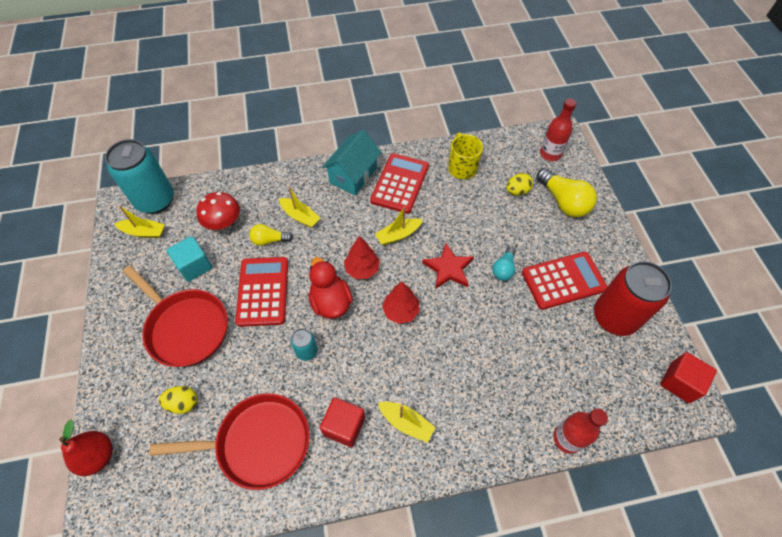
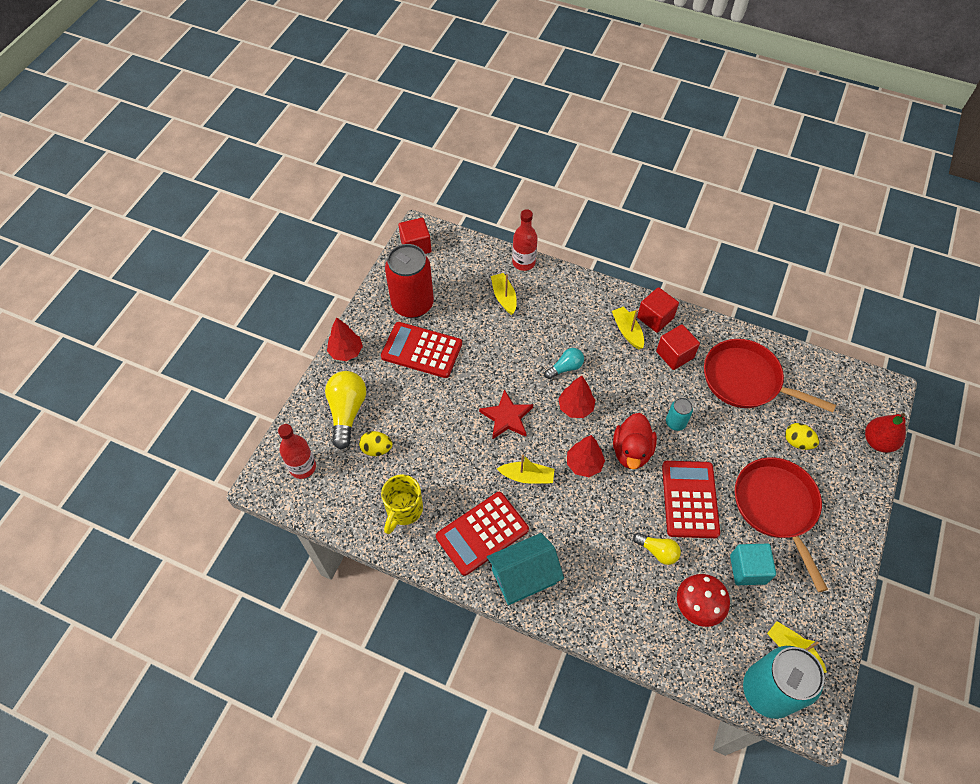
camera: 145 degrees left, 0 degrees up
(263, 291) = (689, 499): red calculator -> red calculator turned 150 degrees clockwise
(300, 216) = (611, 560): yellow boat -> yellow boat (504, 297)
(389, 461) = (655, 318): none -> red cube
(503, 269) = (460, 388): turquoise light bulb -> turquoise light bulb (565, 368)
(615, 242) = (346, 352): none -> red tree

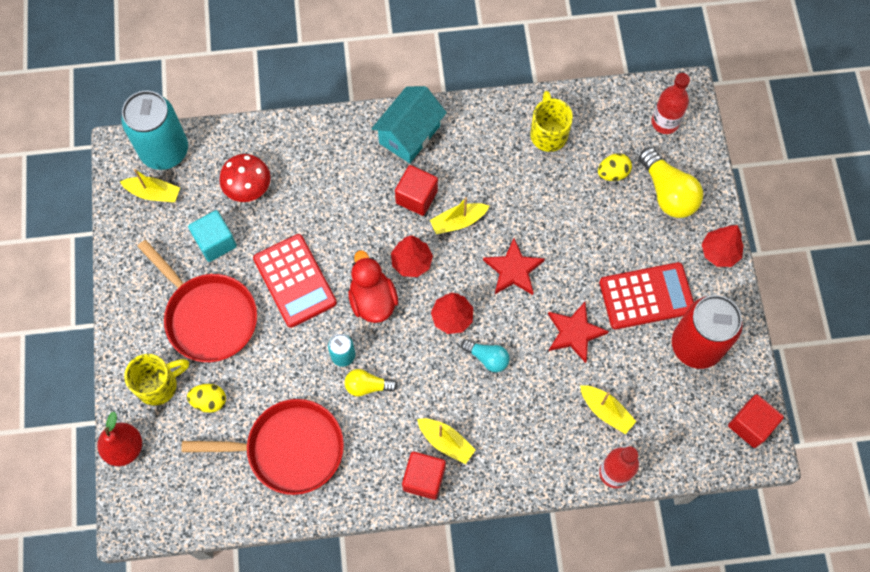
camera: 150 degrees right, 10 degrees up
(482, 533) = (467, 150): red calculator -> none
(491, 353) = (574, 333): none -> red star
(565, 368) = (487, 358): turquoise light bulb -> turquoise light bulb turned 90 degrees counterclockwise
(657, 551) = (303, 216): yellow light bulb -> yellow light bulb (367, 386)
(674, 355) = (380, 440): red cube -> red cube (416, 197)
(836, 474) = (159, 385): none -> yellow mug

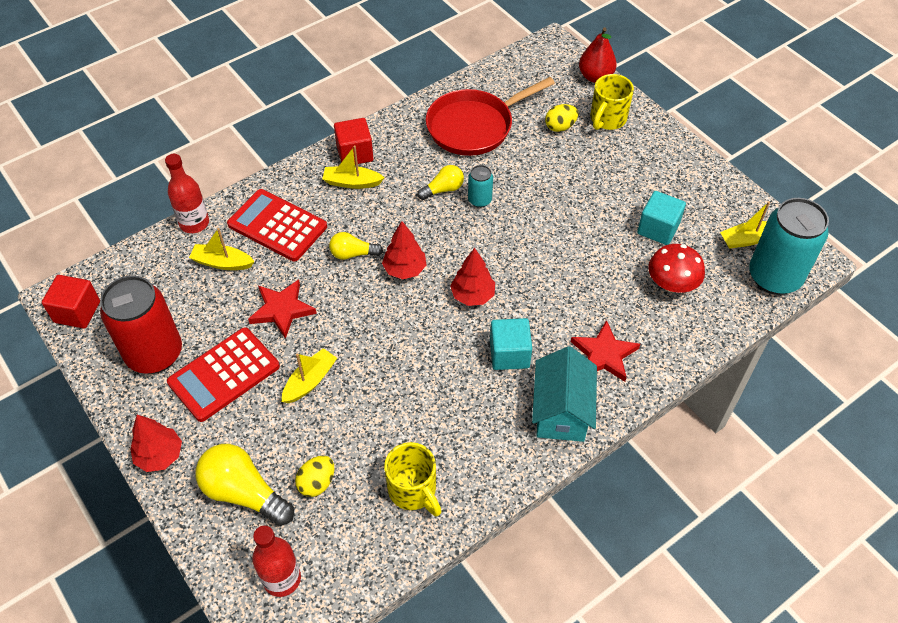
camera: 150 degrees right, 15 degrees down
(208, 316) = (612, 176): red pan -> none
(295, 281) = (564, 233): red calculator -> red calculator (277, 226)
(373, 300) = (485, 250): red duck -> none
(416, 197) = (509, 354): red cube -> turquoise cube
(458, 221) = (453, 352): yellow boat -> yellow boat (310, 381)
(487, 358) = (353, 254): turquoise light bulb -> yellow light bulb
(513, 270) = (371, 335): red star -> red star (604, 354)

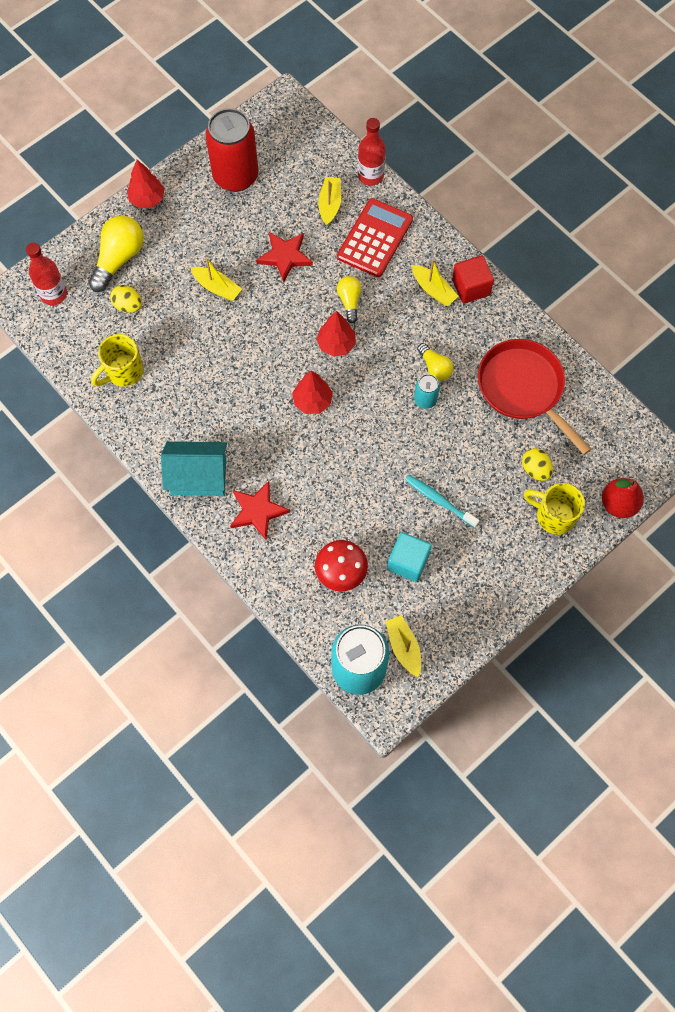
camera: 85 degrees right, 15 degrees up
(77, 312) = (271, 115): red cube -> none
(224, 374) = (219, 227): red calculator -> none
(352, 182) = (433, 290): yellow boat -> yellow boat turned 135 degrees clockwise
(509, 354) = (253, 434): turquoise cube -> none
(592, 199) = (440, 501): none -> turquoise toothbrush

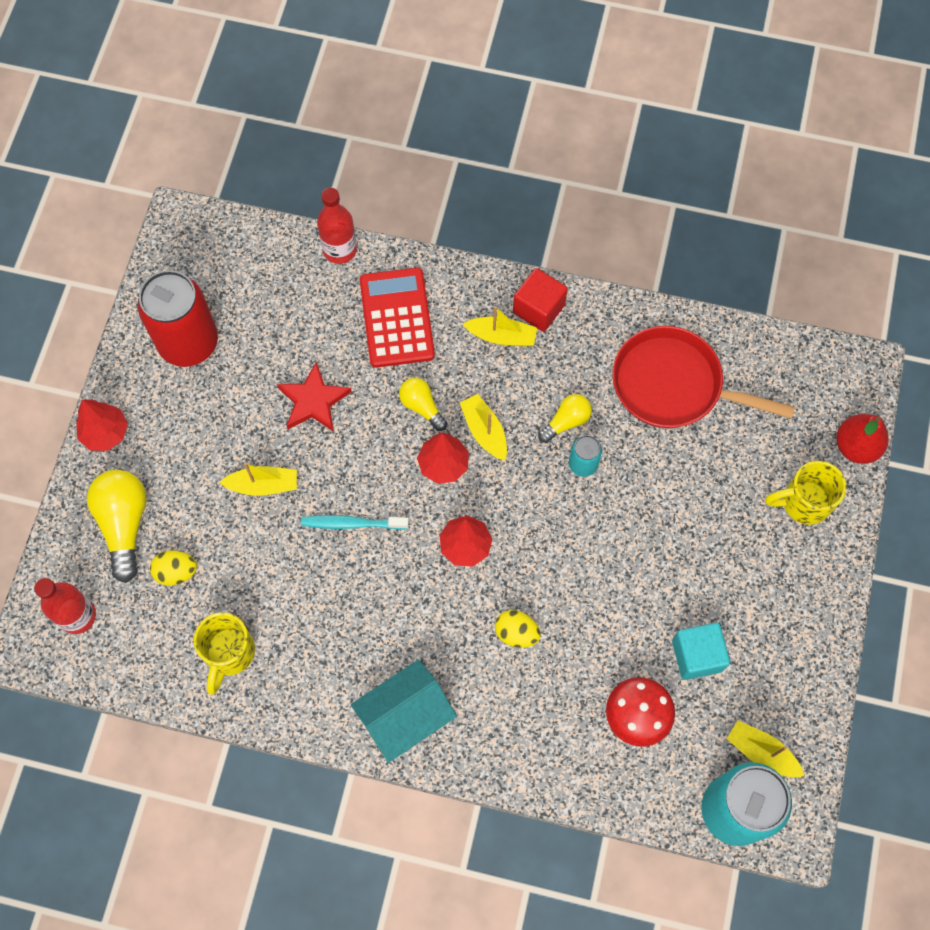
camera: 35 degrees left, 0 degrees up
(258, 511) = (498, 710): red star -> none
(330, 204) = (319, 310): yellow boat -> yellow boat (484, 431)
(435, 367) = (566, 422): yellow light bulb -> yellow light bulb turned 60 degrees counterclockwise
(440, 501) = (680, 566): turquoise toothbrush -> turquoise toothbrush (352, 523)
(535, 469) = (749, 465): yellow egg -> yellow egg (516, 633)

